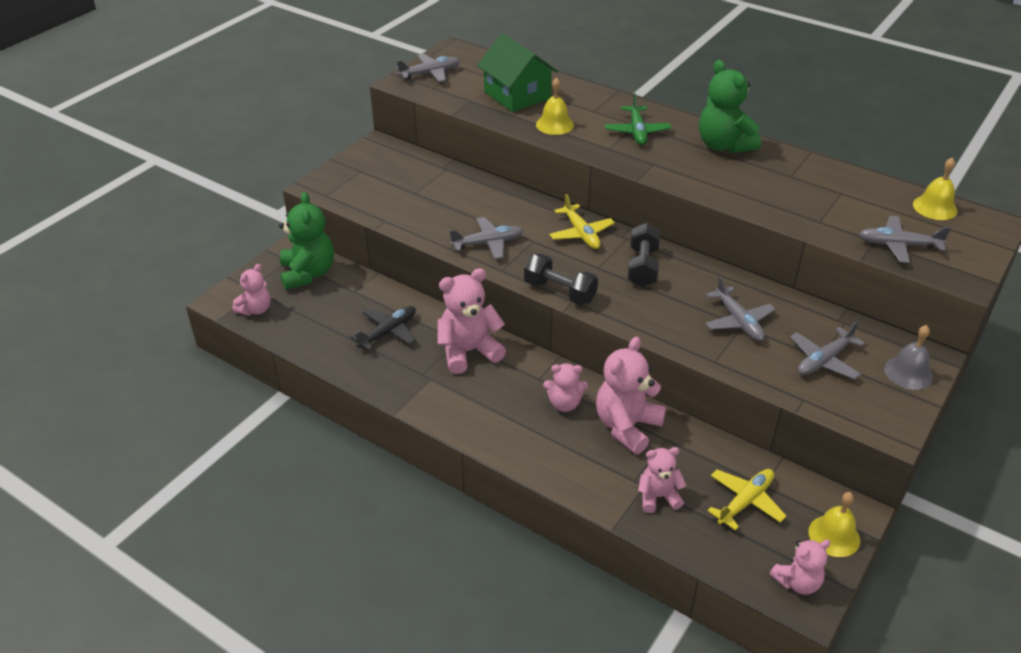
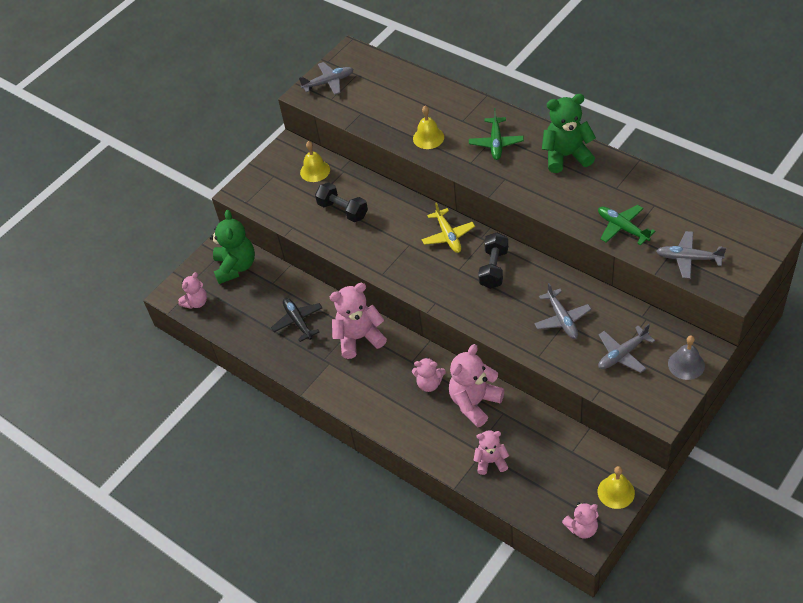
camera: 10 degrees right, 10 degrees up
(388, 332) = (298, 321): black plane -> black plane turned 75 degrees counterclockwise
(488, 243) = (373, 248): grey plane -> none
(517, 95) = (400, 105): green house -> none
(560, 291) = (426, 294): black dumbbell -> black dumbbell (343, 210)
(723, 145) = (566, 156): green teddy bear -> green teddy bear turned 105 degrees clockwise
(745, 501) = (555, 465): yellow plane -> none
(808, 213) = (622, 228): none -> green plane
(935, 207) = (728, 218): yellow bell -> yellow bell (315, 171)

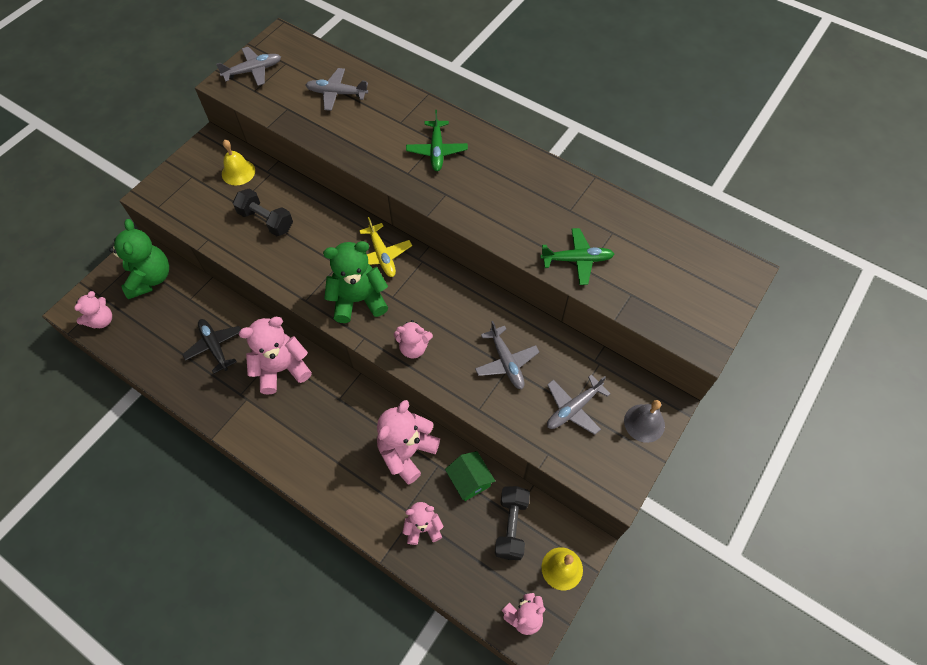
camera: 10 degrees left, 10 degrees up
(428, 137) = (361, 141): yellow bell -> none
(429, 384) = (357, 427): pink teddy bear -> pink teddy bear (413, 348)
(494, 268) = (431, 297): black dumbbell -> black dumbbell (511, 526)
(532, 424) = (469, 480): none -> green house
(566, 156) = (514, 169): green teddy bear -> green teddy bear (358, 300)
(622, 228) = (577, 260): green plane -> green plane turned 135 degrees clockwise
(688, 258) = (652, 301): grey plane -> grey plane (336, 93)

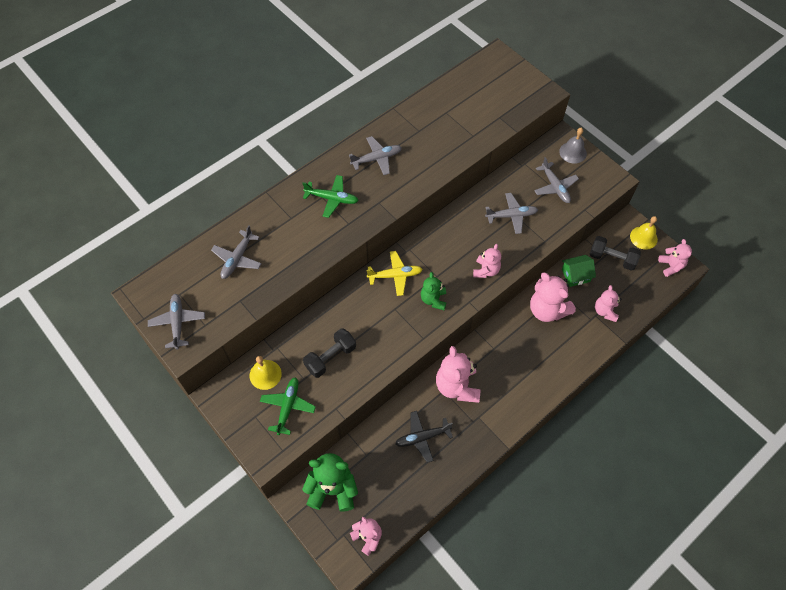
camera: 75 degrees left, 0 degrees up
(358, 300) = (433, 300): green teddy bear -> green teddy bear, size x0.60
(509, 178) = (377, 159): none -> grey plane
(577, 260) = (463, 138): green plane -> green plane (288, 407)

